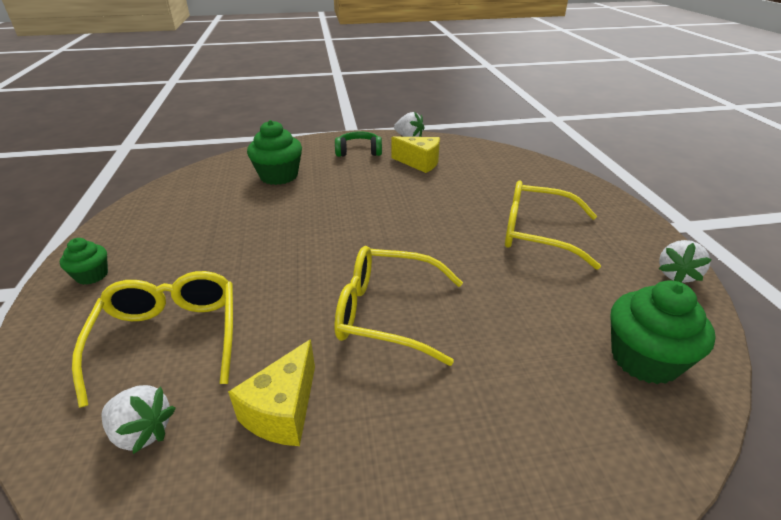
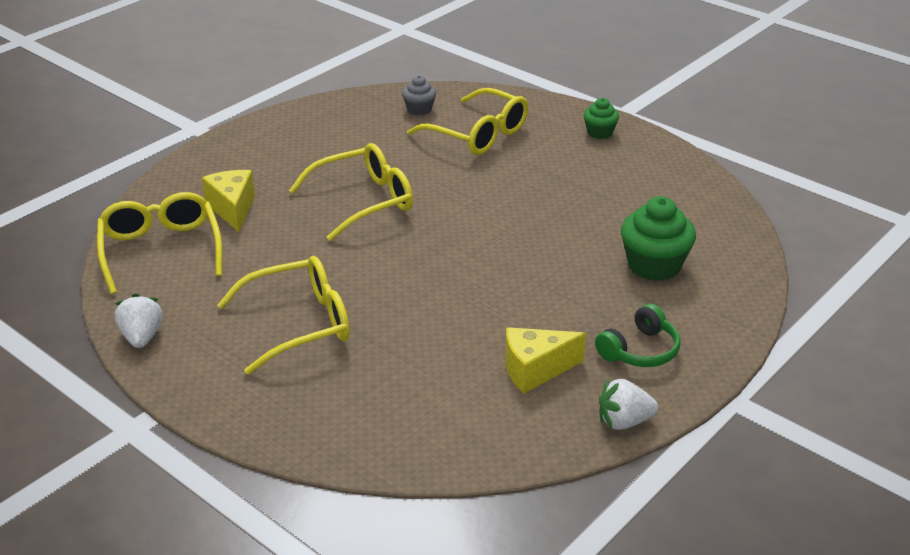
camera: 140 degrees right, 0 degrees up
(142, 432) = (419, 109): white strawberry -> grey cupcake
(283, 411) = (363, 140): yellow cheese -> yellow cheese (232, 209)
(644, 359) = (161, 251): green cupcake -> yellow glasses

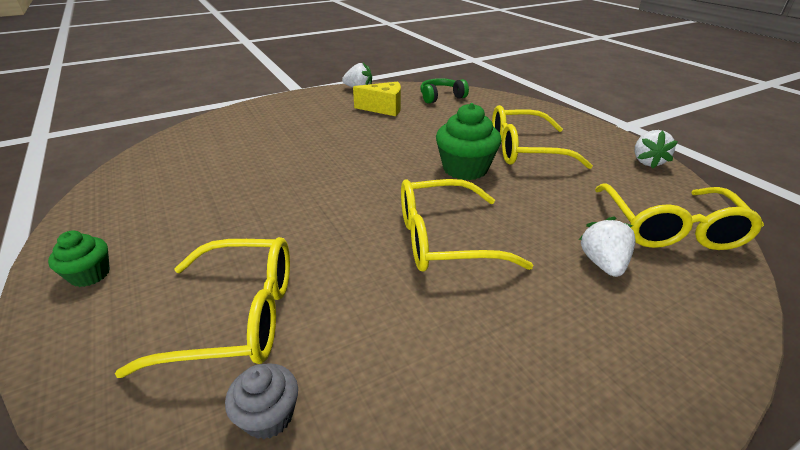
camera: 160 degrees left, 0 degrees up
(232, 209) = (602, 263): yellow cheese -> white strawberry
(477, 134) = (235, 316): yellow glasses -> yellow glasses turned 120 degrees clockwise
(640, 350) = (318, 107): green headphones -> green headphones (441, 97)
(654, 265) = (250, 139): green cupcake -> green cupcake (465, 169)

